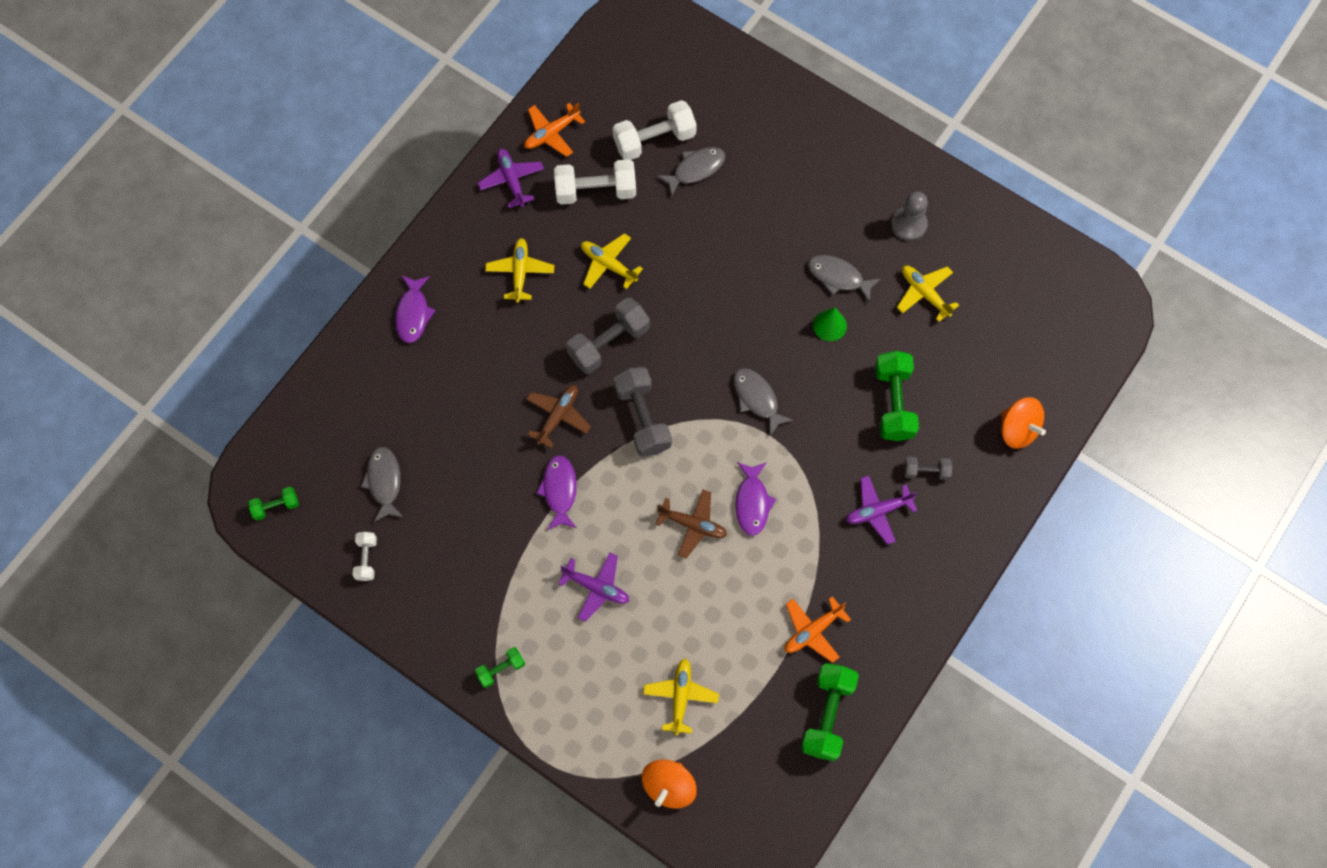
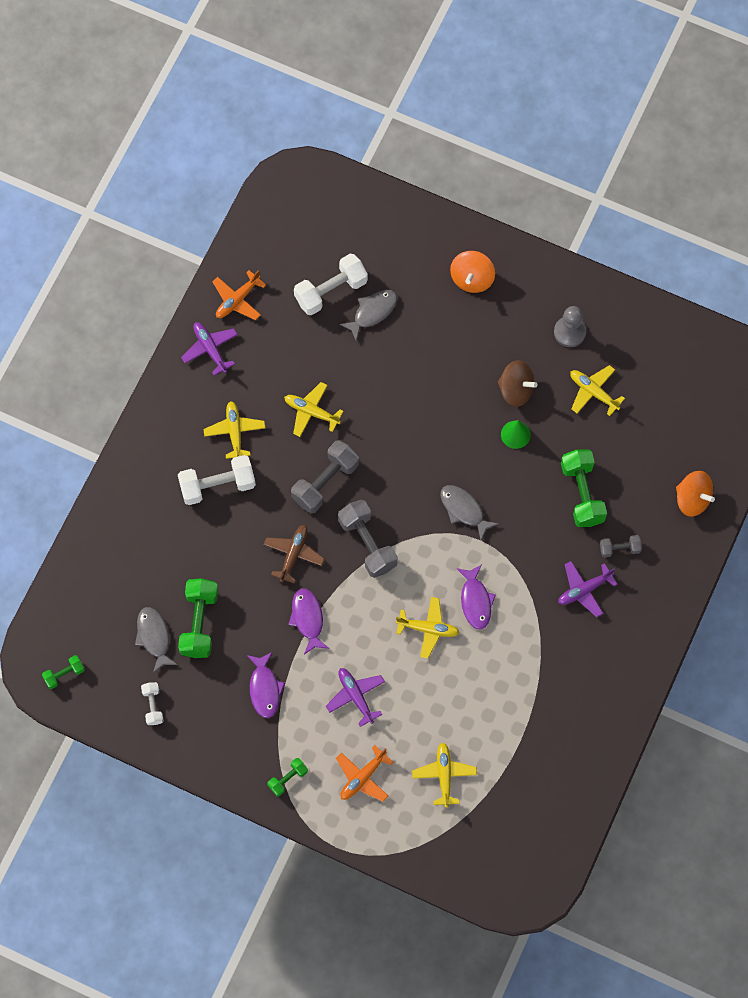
camera: 10 degrees left, 0 degrees up
(413, 313) = (148, 484): purple fish -> purple fish (265, 689)
(596, 191) = (287, 346): white dumbbell -> white dumbbell (217, 485)
(596, 587) = (355, 696): purple plane -> purple plane turned 135 degrees counterclockwise
(669, 786) = (448, 850): orange spinning top -> orange spinning top (472, 279)
(693, 525) = (428, 629): brown plane -> yellow plane
(812, 631) = (546, 701): orange plane -> orange plane (363, 777)
(827, 714) = (570, 769): green dumbbell -> green dumbbell (199, 623)
(838, 277) = (516, 390): grey fish -> brown spinning top

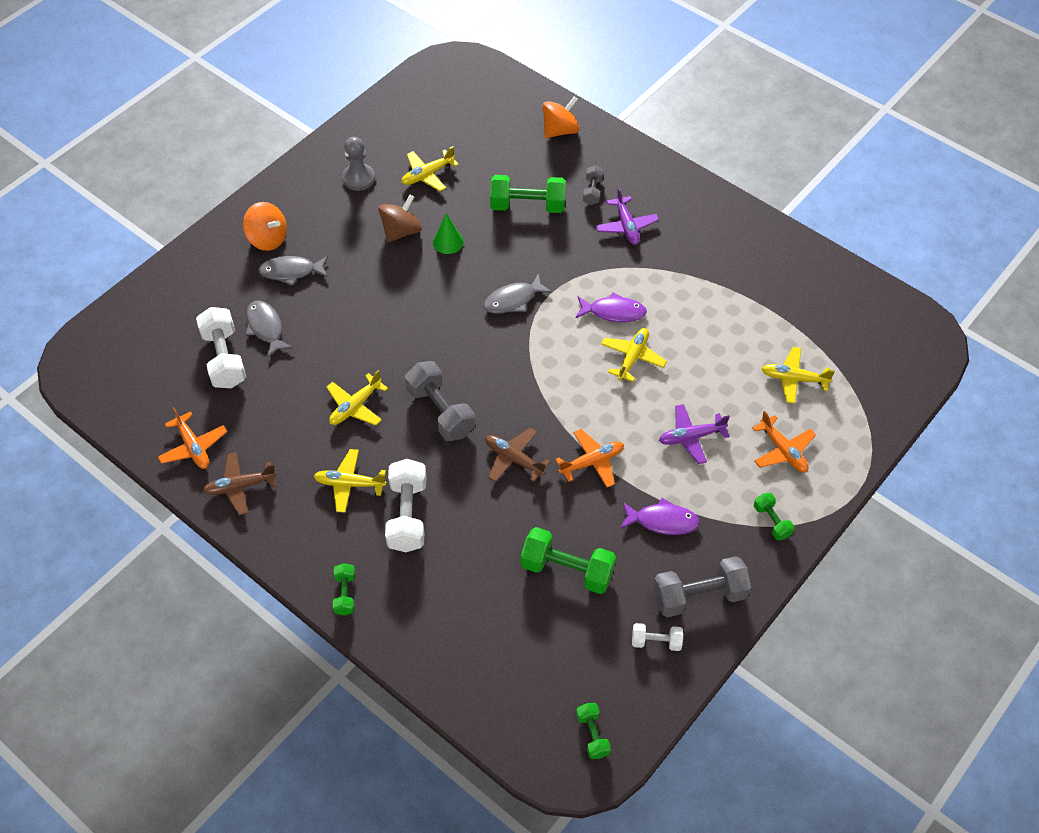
camera: 75 degrees left, 15 degrees down
(135, 460) = (345, 594): none -> green dumbbell
(154, 637) = (571, 622): grey fish -> grey fish (291, 272)
(210, 349) = (240, 486): purple plane -> brown plane
(307, 619) = (592, 462): purple fish -> orange plane
(367, 543) = (523, 389): grey dumbbell -> grey dumbbell (699, 596)

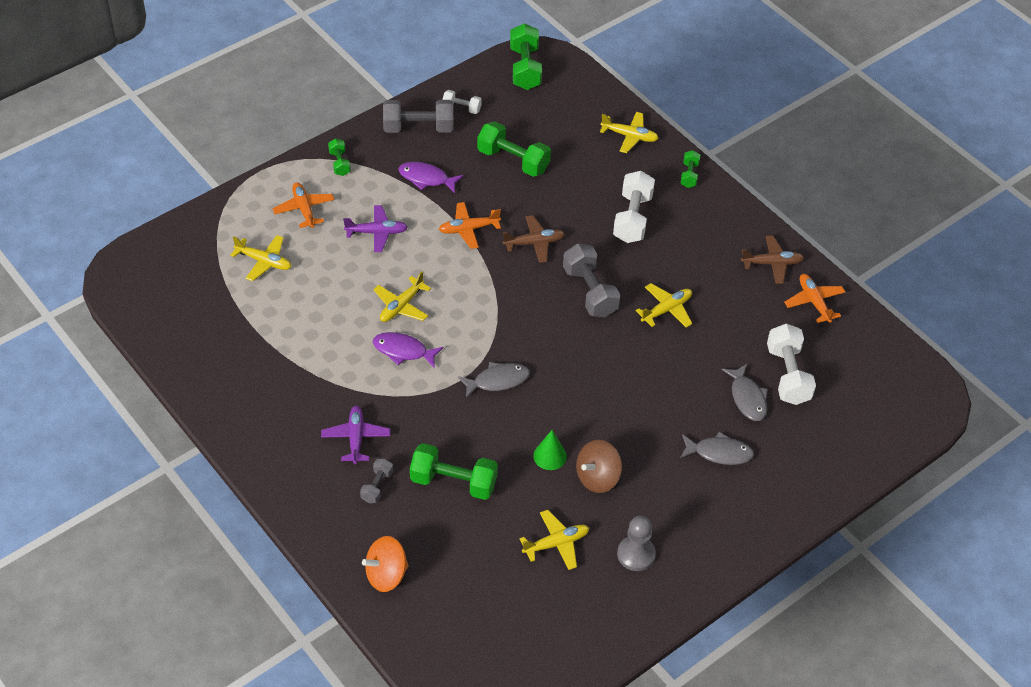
camera: 170 degrees left, 5 degrees down
(268, 239) = (743, 496): orange spinning top -> none
(349, 484) = (678, 249): yellow plane -> yellow plane (629, 136)
(514, 459) = (534, 243): brown plane -> brown plane turned 60 degrees counterclockwise
(592, 735) = (525, 68): green dumbbell -> green dumbbell, size x1.87

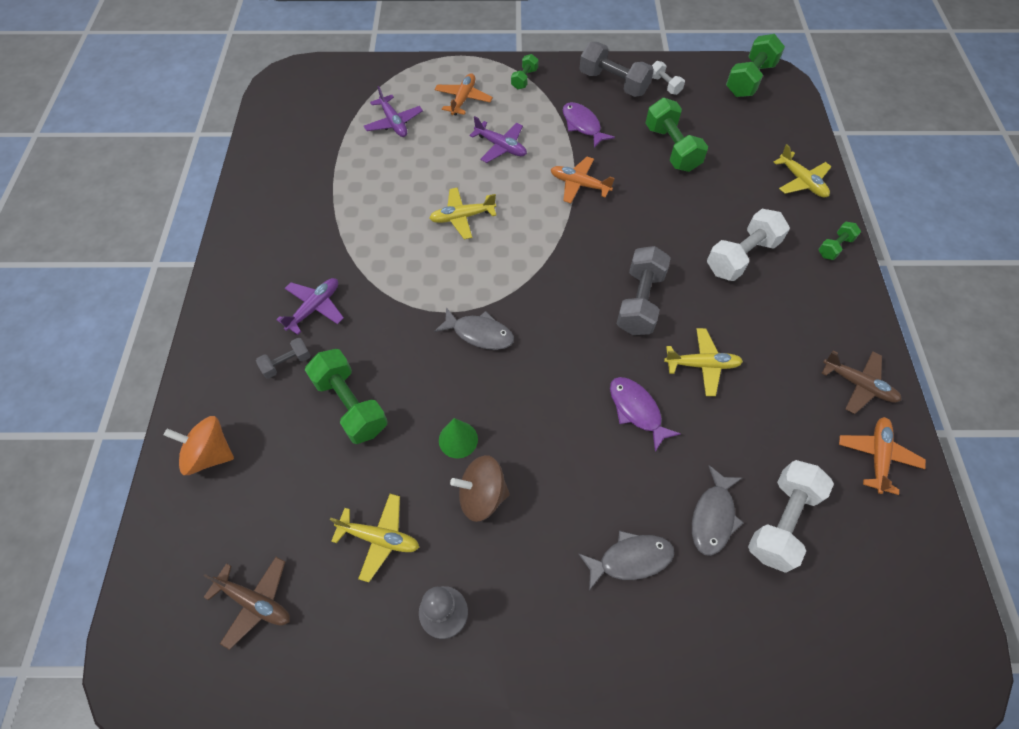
camera: 40 degrees right, 10 degrees up
(264, 262) = (394, 122): yellow plane -> purple plane
(403, 351) = (426, 256): purple fish -> purple fish (636, 410)
(534, 243) = (627, 228): brown plane -> brown plane (255, 602)
(719, 453) = (630, 559): grey fish -> grey fish turned 60 degrees counterclockwise

